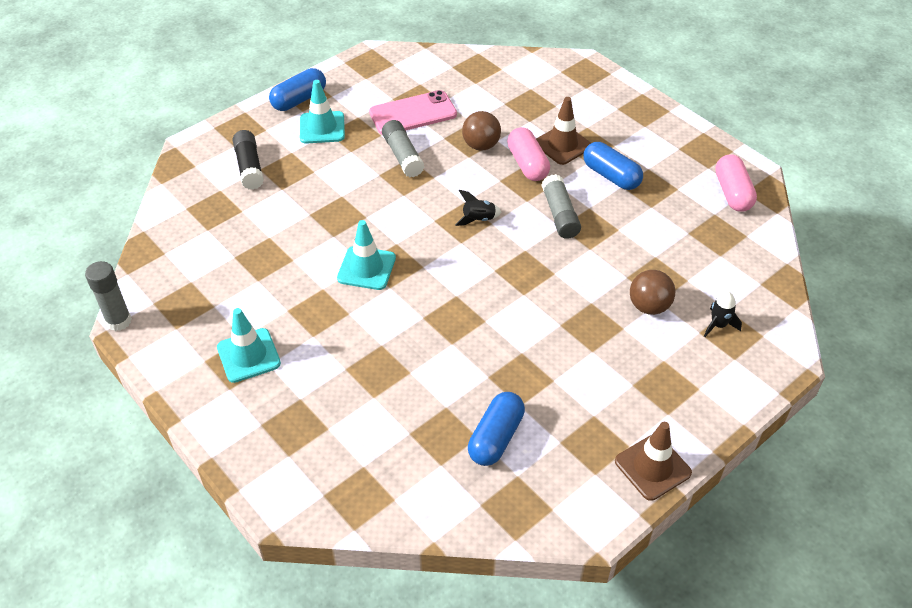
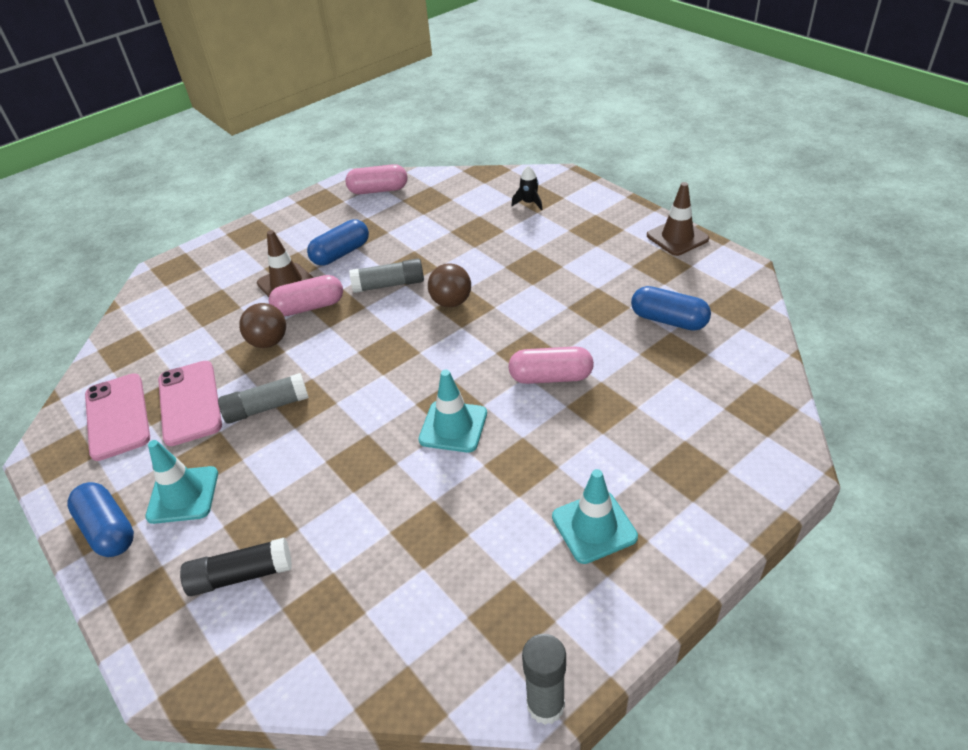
camera: 85 degrees left, 5 degrees down
(403, 80) = (117, 416): none -> pink phone
(419, 335) = (551, 377): none -> pink capsule
(478, 219) = (387, 340): black rocket -> none
(649, 306) = (509, 235): brown ball -> brown ball (451, 302)

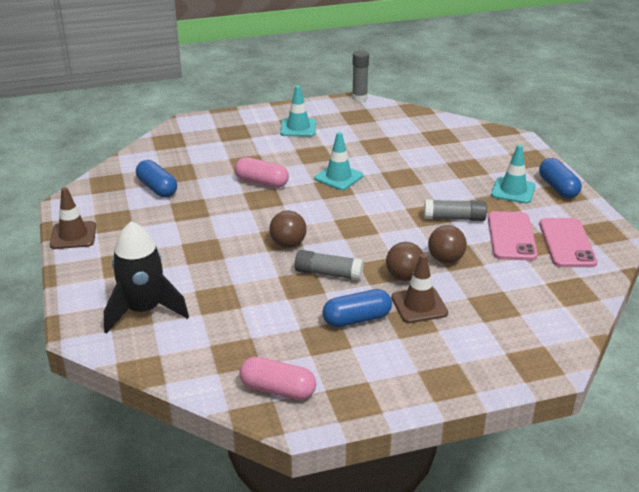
camera: 160 degrees left, 10 degrees down
(241, 575) = (479, 155): black glue stick -> none
(309, 307) = (404, 277): pink capsule -> brown ball
(529, 203) = (144, 310): black rocket -> black rocket, size x2.33

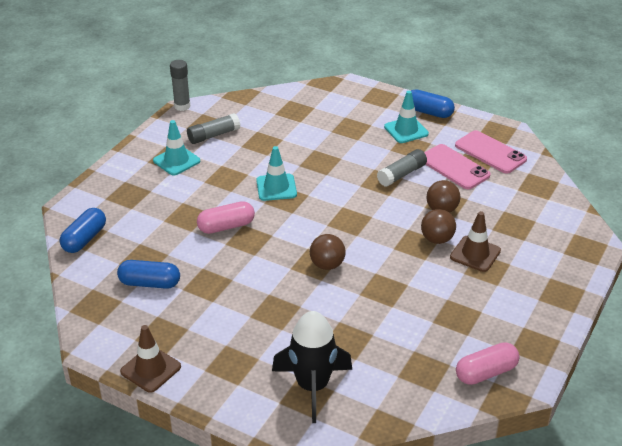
camera: 45 degrees left, 5 degrees up
(328, 274) = (388, 269): grey glue stick -> grey glue stick (213, 135)
(357, 319) = (455, 290): blue capsule -> blue capsule (84, 239)

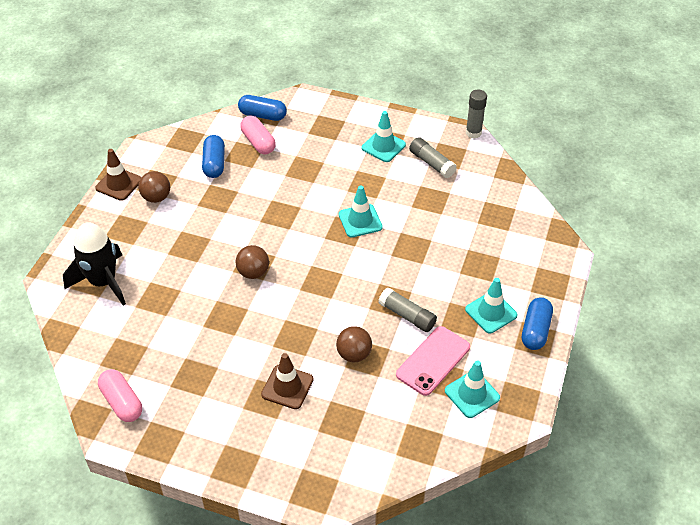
camera: 80 degrees right, 10 degrees up
(226, 226) = (295, 196): pink capsule -> pink capsule (258, 142)
(437, 239) = (305, 353): brown ball -> brown ball (156, 197)
(490, 152) = (472, 394): pink phone -> turquoise traffic cone

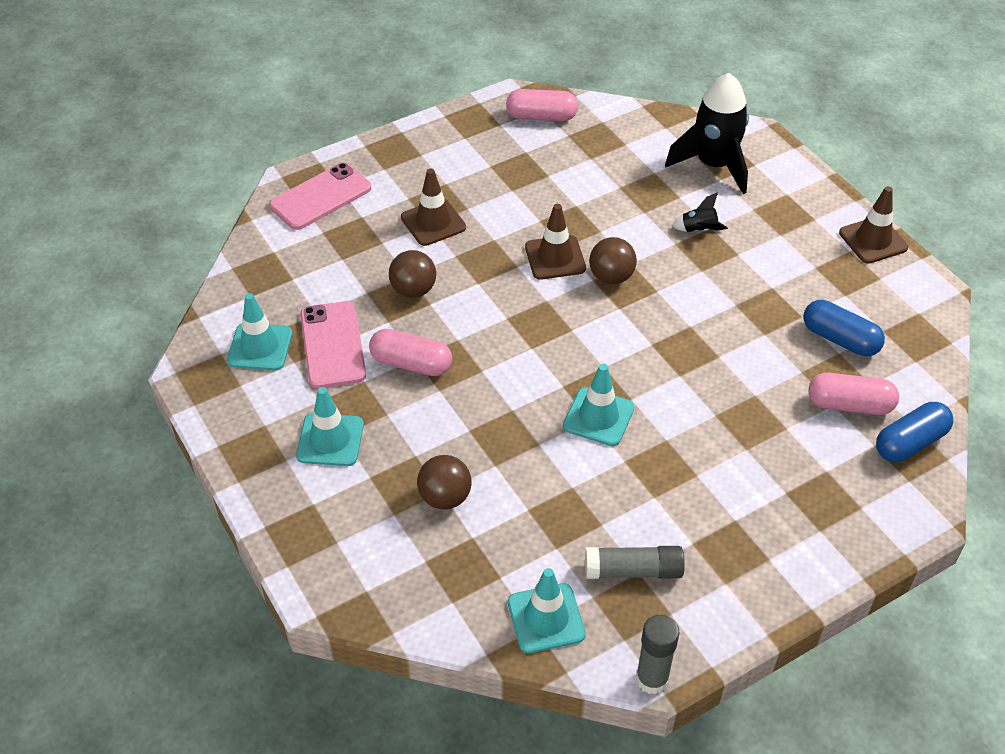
camera: 130 degrees right, 0 degrees up
(156, 197) = (818, 260): brown ball -> brown ball (445, 497)
(175, 257) = (699, 230): none -> black rocket
(261, 306) = (555, 258): none -> brown traffic cone
(322, 470) = (321, 197): none -> pink phone
(383, 146) = (721, 538): turquoise traffic cone -> turquoise traffic cone (546, 618)
(407, 316) = (411, 363): grey glue stick -> pink capsule
(535, 330) = (260, 461): blue capsule -> none

